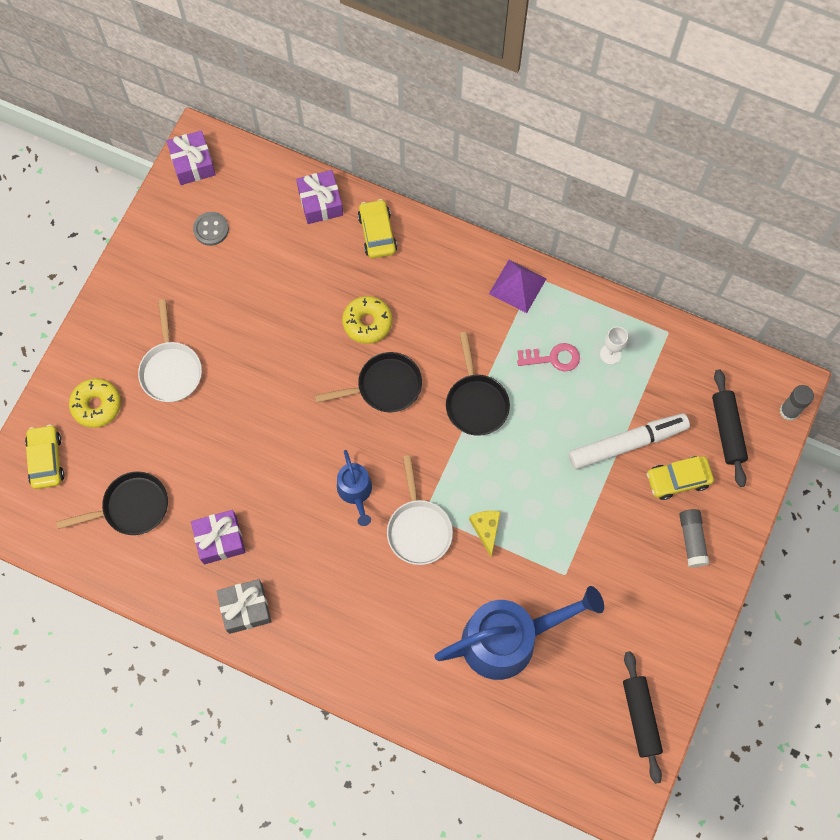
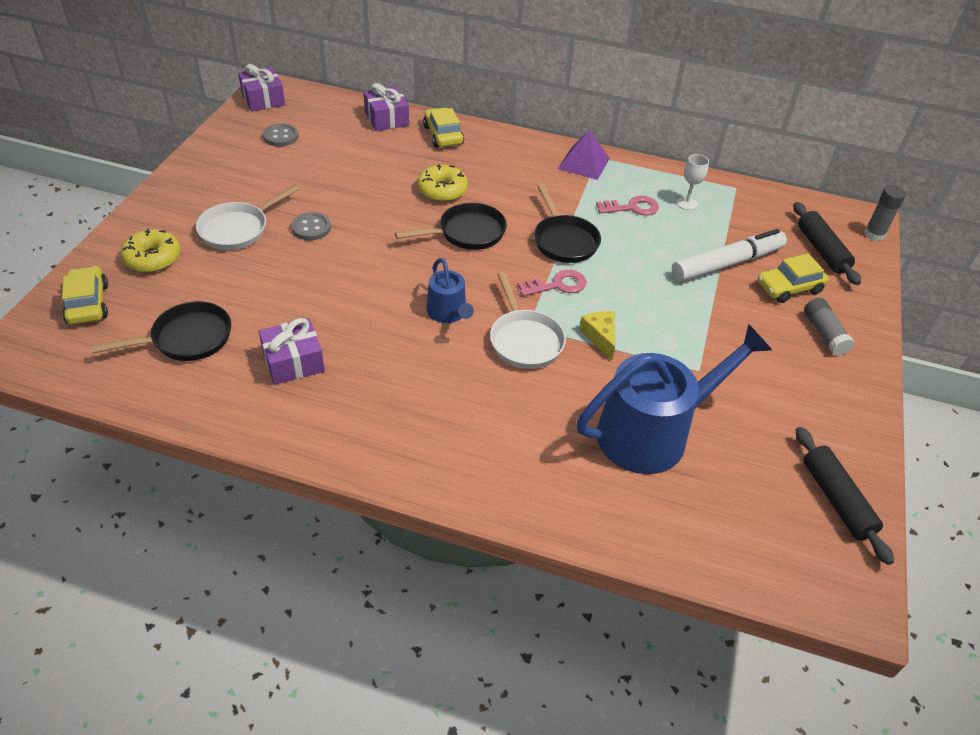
camera: 10 degrees left, 25 degrees down
(171, 370) = (238, 229): white pan -> white pan turned 60 degrees clockwise
(238, 371) = (311, 228): none -> grey button
(245, 608) = (327, 424): grey gift -> none
(459, 462) = (557, 285): none -> pink key

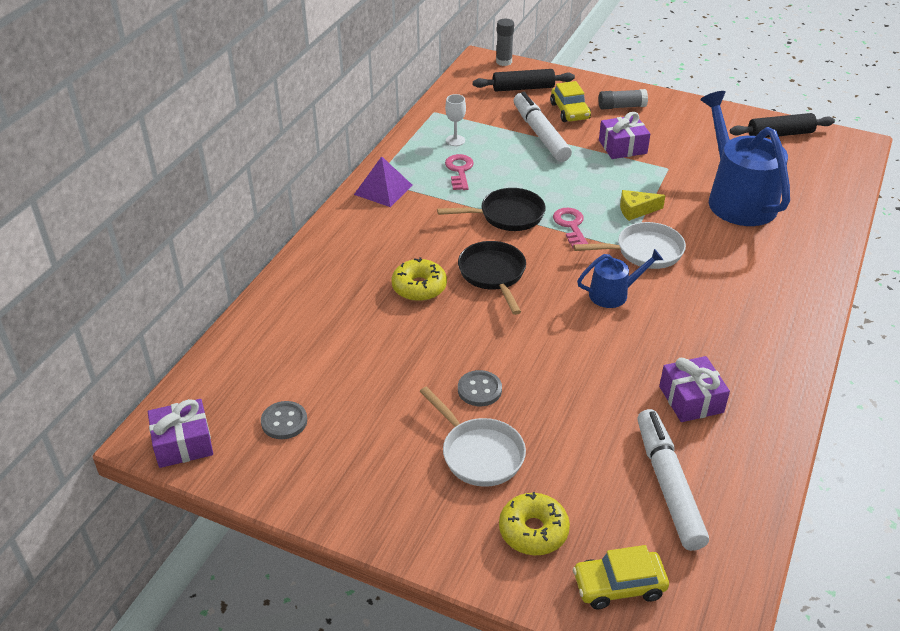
camera: 80 degrees left, 5 degrees down
(187, 338) = (668, 485): black pan -> white marker
(386, 119) = (264, 325): purple gift -> purple gift (622, 147)
(443, 135) = (311, 281): yellow car -> none

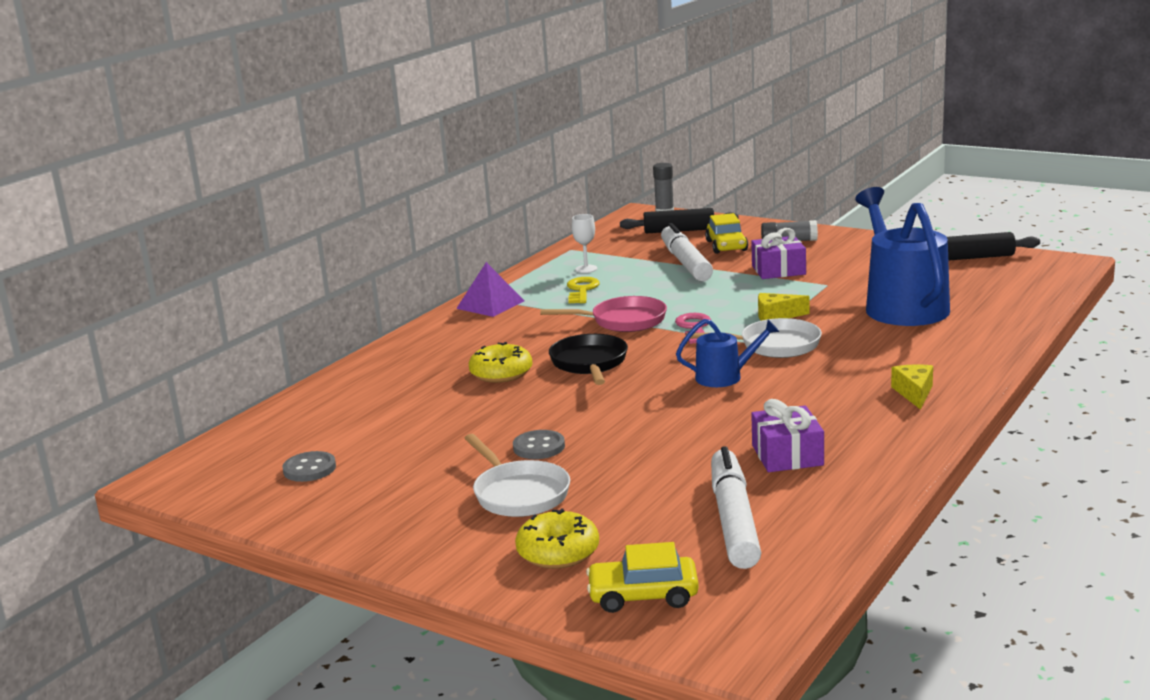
camera: 10 degrees right, 20 degrees down
(183, 443) = (193, 483): purple gift -> none
(459, 170) = (582, 290): pink key -> yellow key
(507, 215) = (623, 321): black pan -> pink pan
(774, 316) = (914, 393): none -> yellow cheese

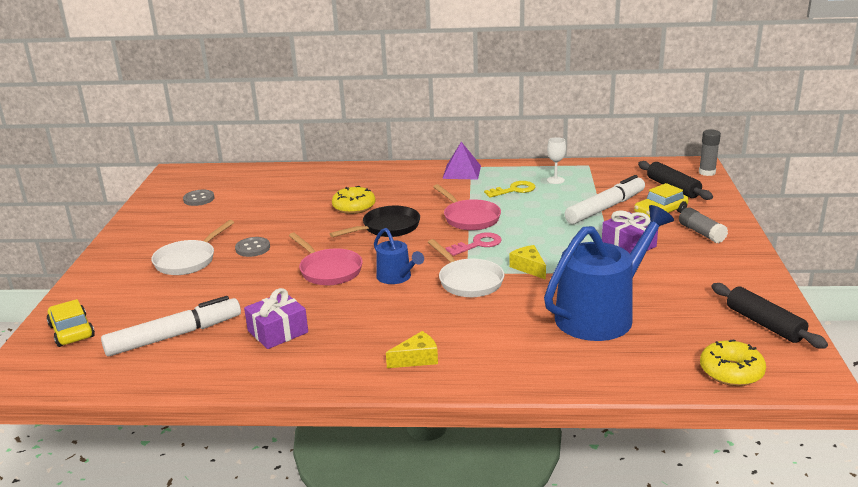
camera: 60 degrees right, 5 degrees up
(558, 552) = (119, 292): yellow donut -> yellow donut (731, 372)
(662, 409) = (329, 270): none -> pink pan

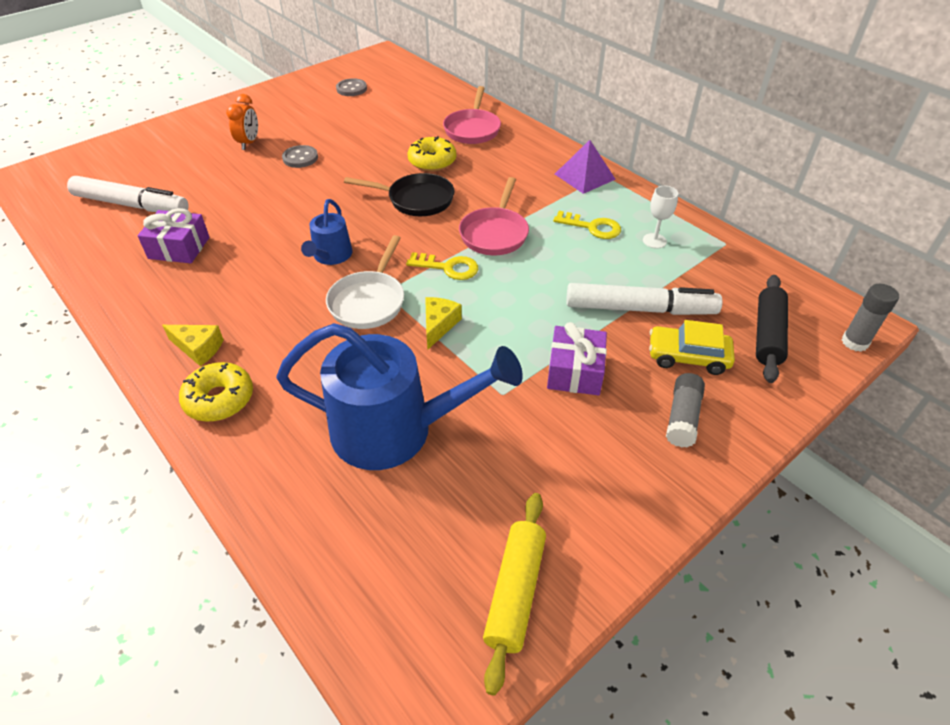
camera: 45 degrees right, 20 degrees up
(72, 331) = (102, 161): yellow car -> none
(188, 260) = (249, 143): white pan -> orange clock
(329, 270) = (304, 214): pink pan -> pink pan (472, 129)
(478, 244) = (448, 267): pink key -> yellow key
(731, 372) = (368, 611): yellow donut -> yellow donut (219, 399)
(764, 324) = (515, 592): black rolling pin -> yellow rolling pin

